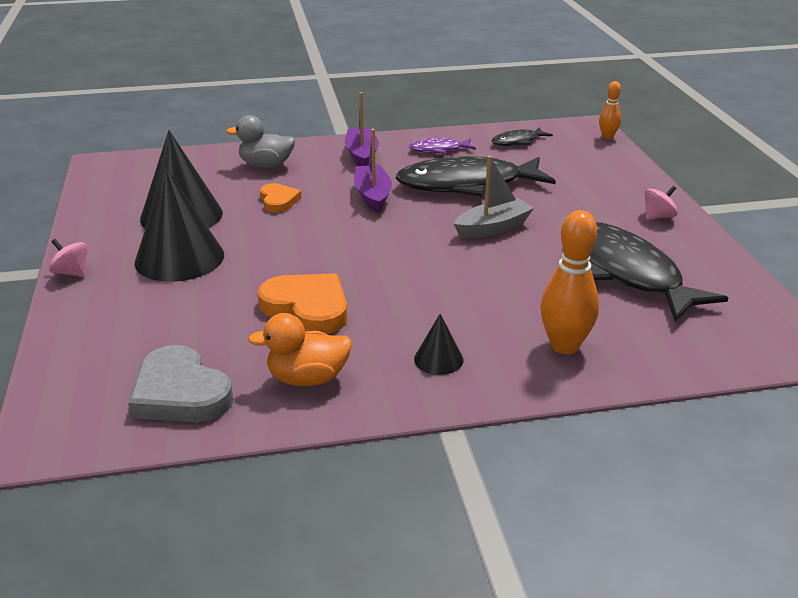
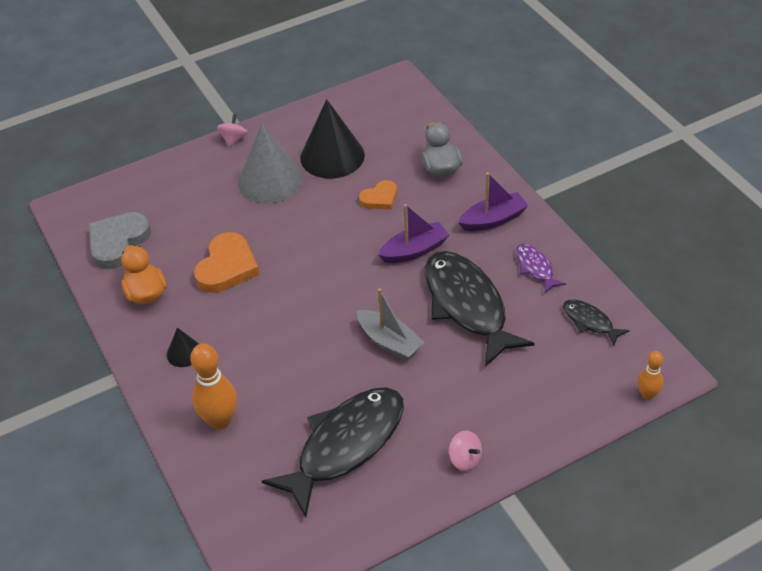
camera: 75 degrees right, 15 degrees up
(179, 258) = (270, 180): black cone -> grey cone

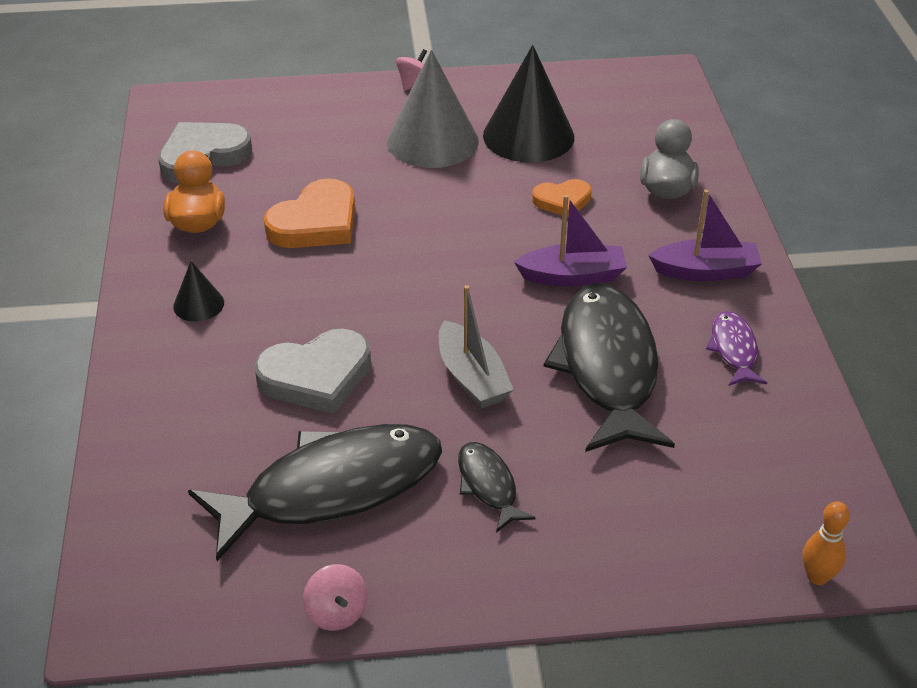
camera: 20 degrees right, 5 degrees down
(220, 420) = (190, 400): orange bowling pin -> none
(292, 375) = (316, 376): none -> grey heart
(465, 459) = (488, 568): pink spinning top -> pink spinning top (336, 612)
(590, 322) = (778, 446): black fish -> black fish (488, 485)

